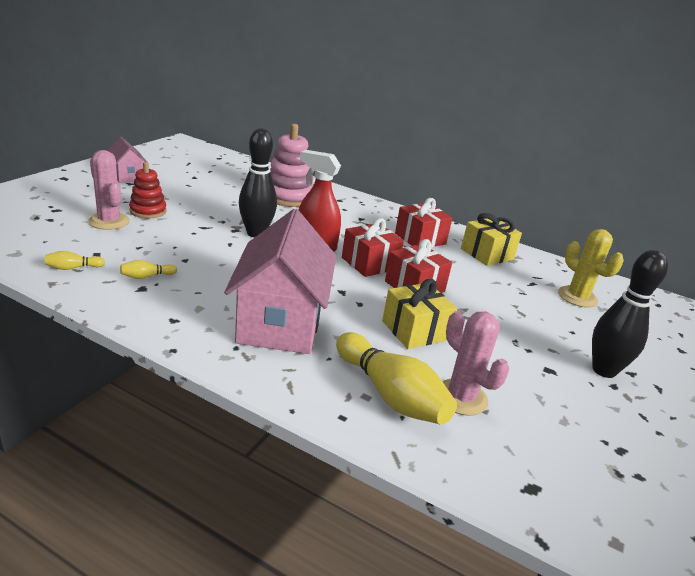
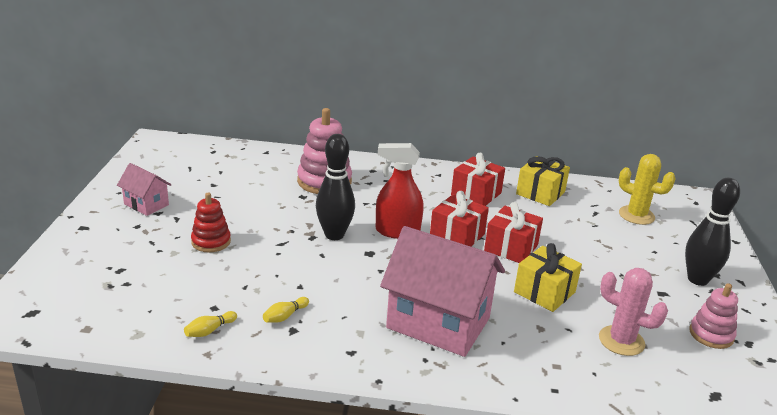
camera: 20 degrees left, 0 degrees up
(109, 221) = (187, 267): pink cactus -> none
(280, 323) = (438, 323): pink house -> pink house turned 45 degrees counterclockwise
(390, 394) = (572, 357): yellow bowling pin -> none
(577, 426) = (711, 335): none -> pink stacking toy

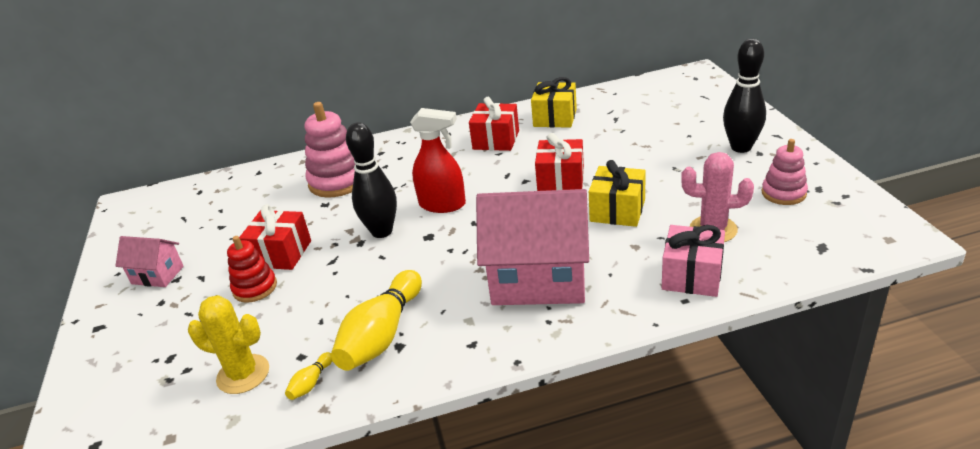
camera: 15 degrees left, 5 degrees up
(285, 316) = (382, 335): yellow bowling pin -> yellow bowling pin, size x2.35
(397, 231) = (442, 204): red spray bottle -> red spray bottle turned 150 degrees counterclockwise
(457, 236) = (503, 187): red gift -> red gift (281, 254)
(575, 372) = (692, 276): none -> pink gift
(636, 215) = (653, 108): yellow cactus -> yellow cactus (243, 374)

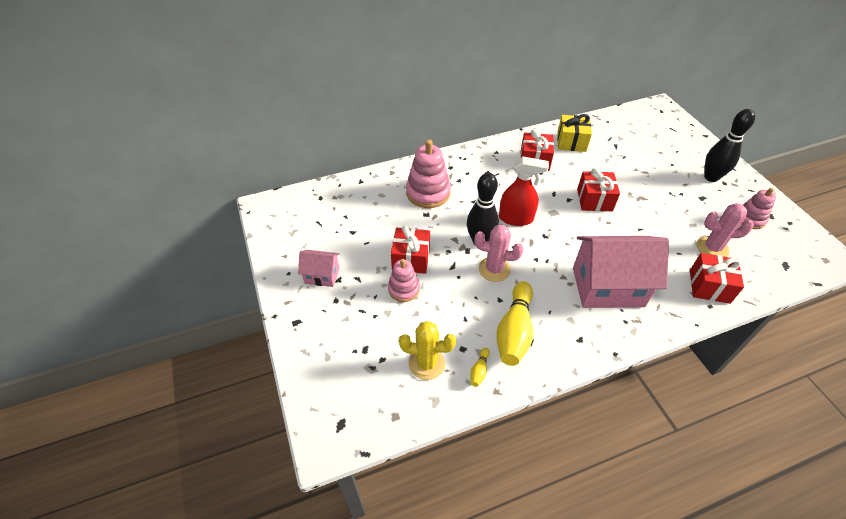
camera: 10 degrees left, 15 degrees up
(255, 288) = (404, 289): red stacking toy -> pink stacking toy
(387, 262) = (494, 269): none -> pink cactus
(617, 210) = (643, 229): yellow gift -> none
(692, 276) = (709, 286): pink gift -> red gift

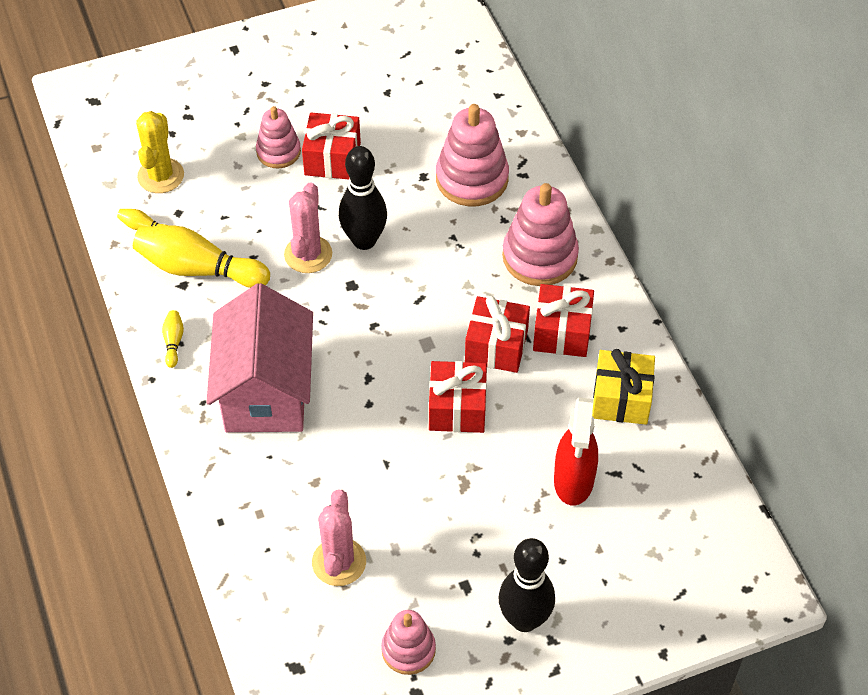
camera: 90 degrees right, 5 degrees up
(322, 275) = (307, 66): pink house -> none
(484, 167) = (539, 256): none -> pink stacking toy
(516, 218) = (412, 291): red spray bottle -> red spray bottle (573, 480)
(581, 342) = (173, 342): none -> yellow bowling pin
(709, 286) = (258, 532): red gift -> red gift (496, 346)

